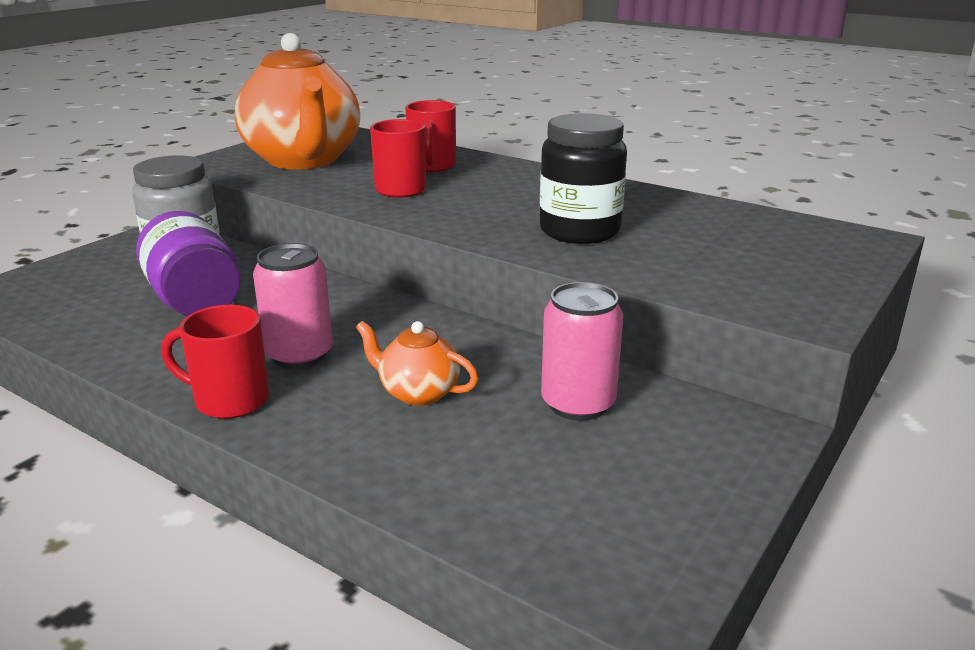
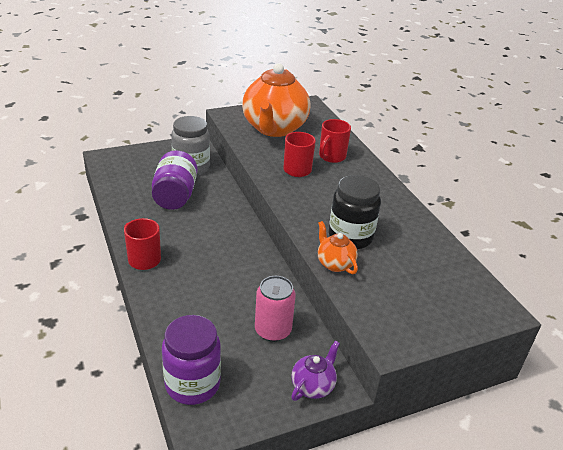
camera: 30 degrees right, 10 degrees up
(299, 355) = (188, 247): pink can -> none
(418, 393) = (215, 291): orange teapot -> orange teapot (334, 264)
(543, 537) = (192, 384): none -> purple jar
(731, 445) = (313, 386): none -> purple teapot

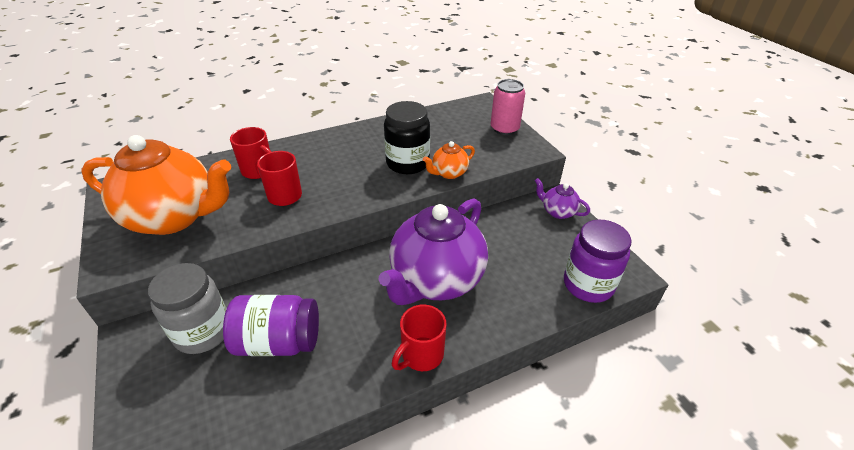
camera: 90 degrees left, 5 degrees up
(218, 273) = (436, 280): none -> purple teapot
(273, 330) = (506, 235): pink can -> pink can (504, 129)

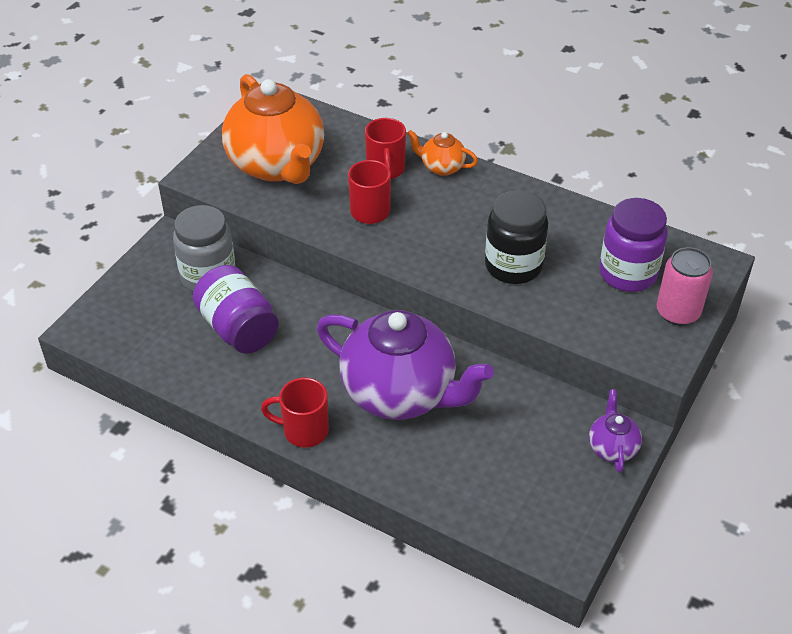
camera: 55 degrees right, 5 degrees up
(436, 280) = (400, 393): purple teapot -> purple teapot turned 150 degrees counterclockwise
(449, 173) = (532, 308): orange teapot -> orange teapot (441, 167)
(588, 285) = (511, 523): purple jar -> purple jar (627, 273)

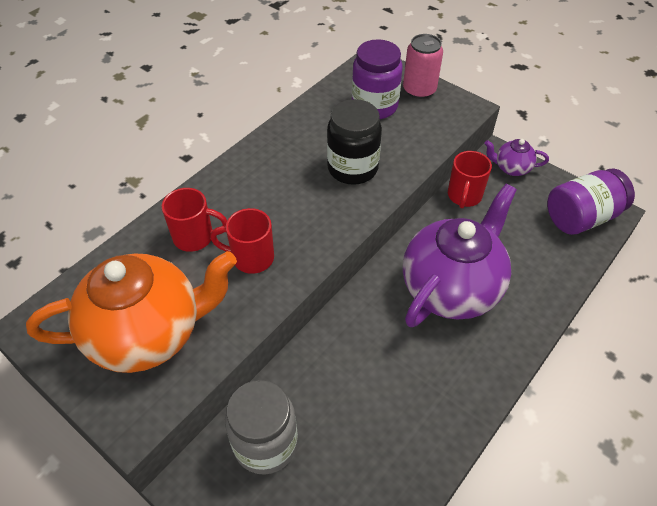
camera: 80 degrees left, 5 degrees up
(238, 328) = (351, 418): purple jar -> purple jar (581, 217)
(303, 430) = (492, 370): red mug -> red mug (464, 196)
(441, 167) = (208, 194): orange teapot -> none

